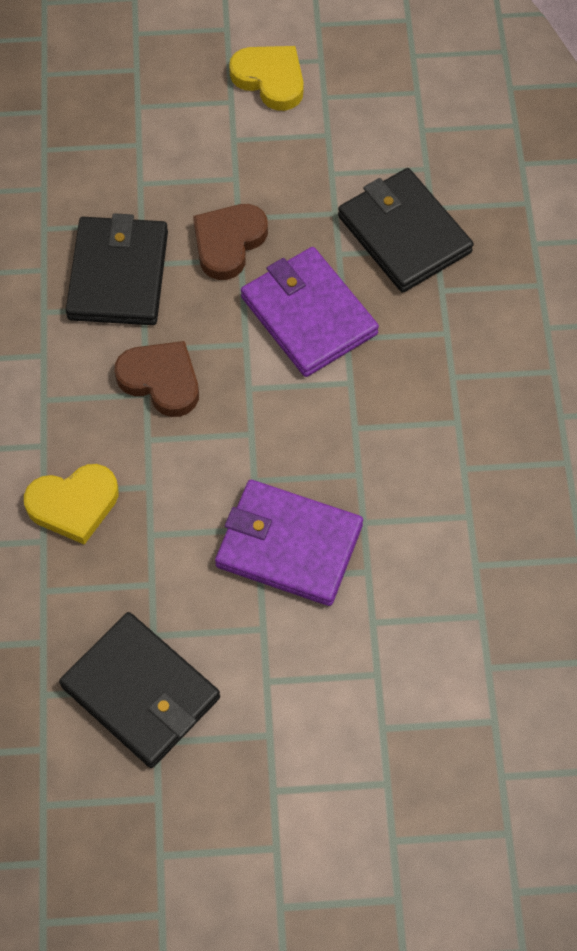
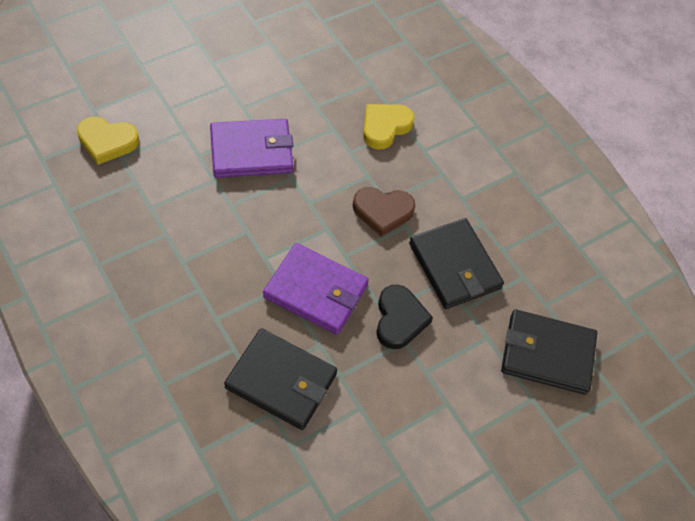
camera: 145 degrees right, 5 degrees down
(141, 692) = (290, 58): black wallet -> black wallet (547, 354)
(228, 243) = (399, 319): brown heart -> black heart
(270, 79) = (454, 471): yellow heart -> yellow heart (107, 142)

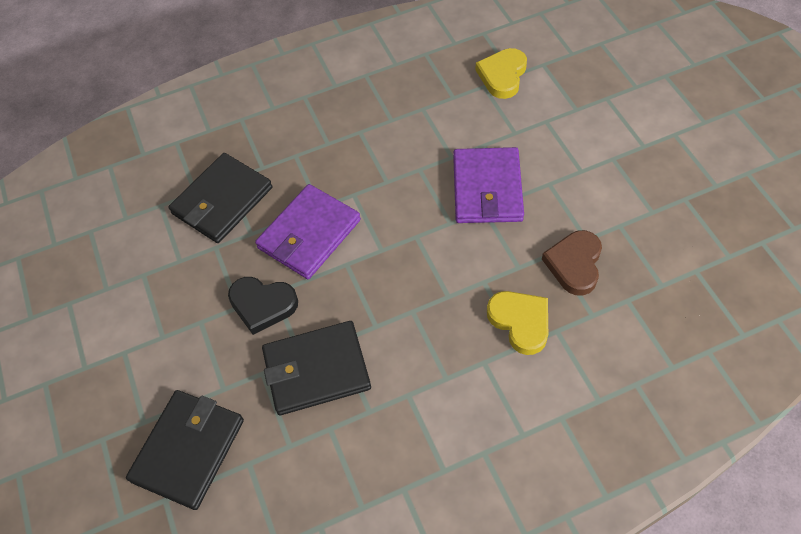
camera: 110 degrees right, 0 degrees up
(383, 211) = (397, 305): brown heart -> brown heart (574, 264)

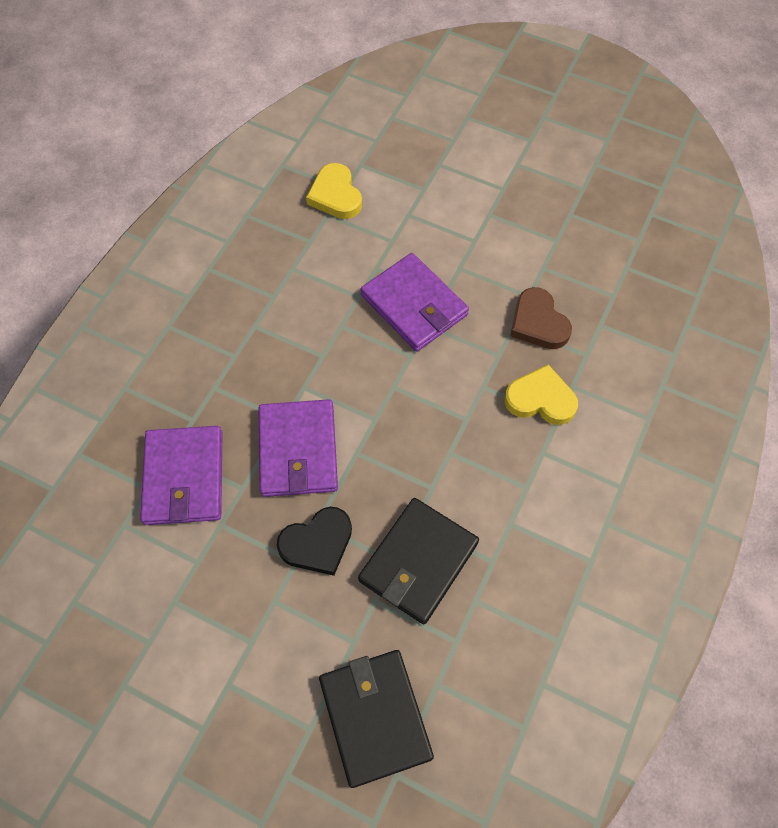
camera: 45 degrees left, 5 degrees up
(222, 201) = (184, 477): black wallet -> purple wallet

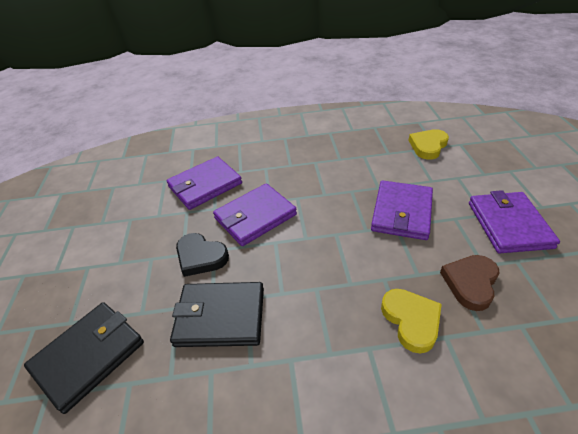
camera: 60 degrees right, 20 degrees down
(502, 234) = (508, 224): none -> purple wallet

